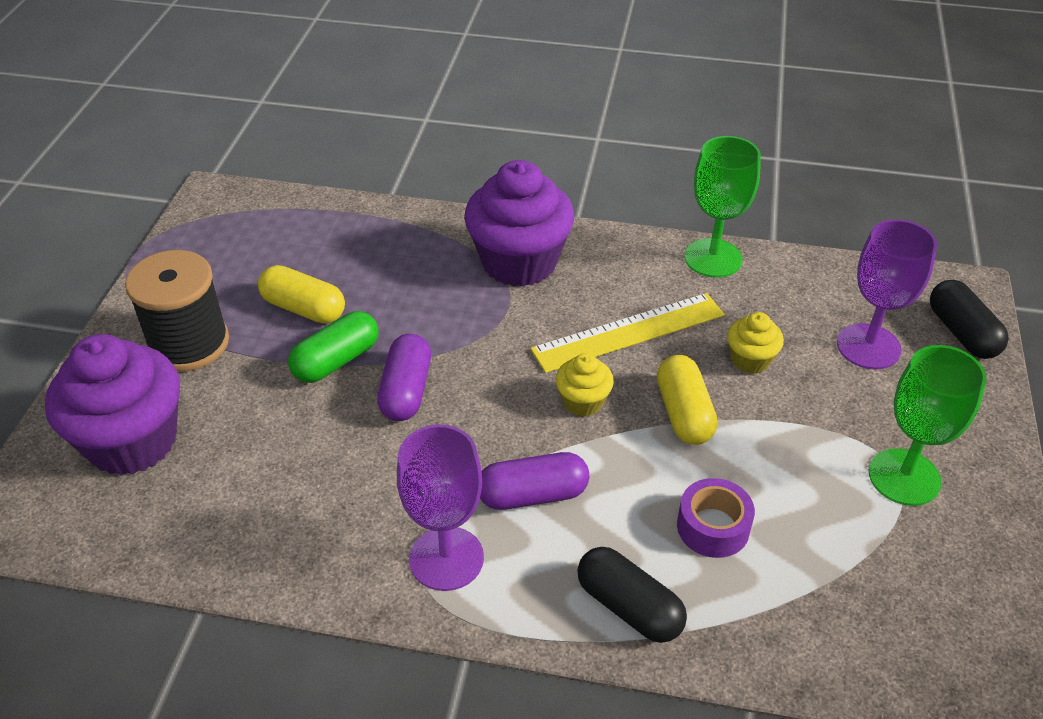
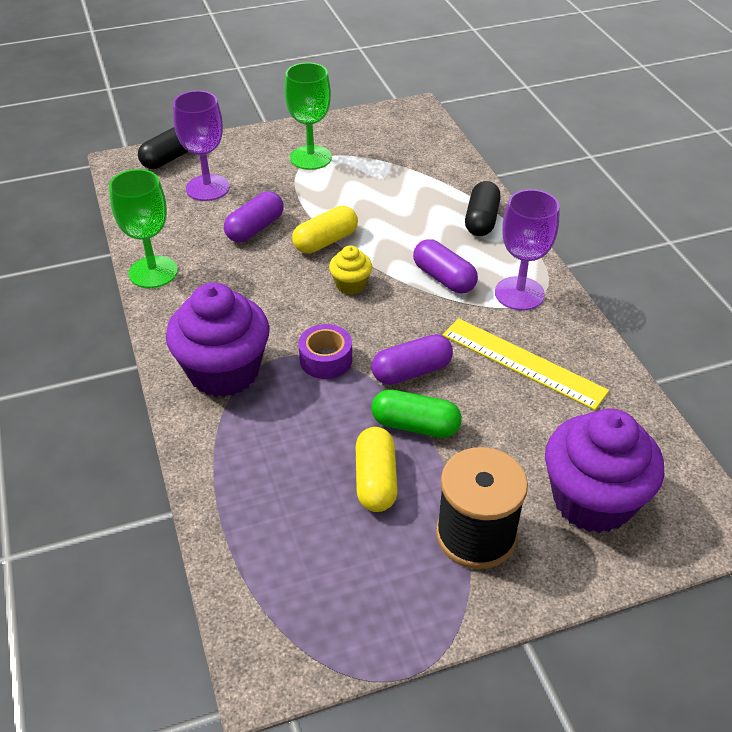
camera: 120 degrees left, 0 degrees up
(628, 332) = (267, 287): yellow ruler -> yellow ruler (523, 363)
(713, 527) = (403, 208): purple tape -> purple tape (326, 359)
(750, 360) = (255, 228): yellow cupcake -> purple capsule

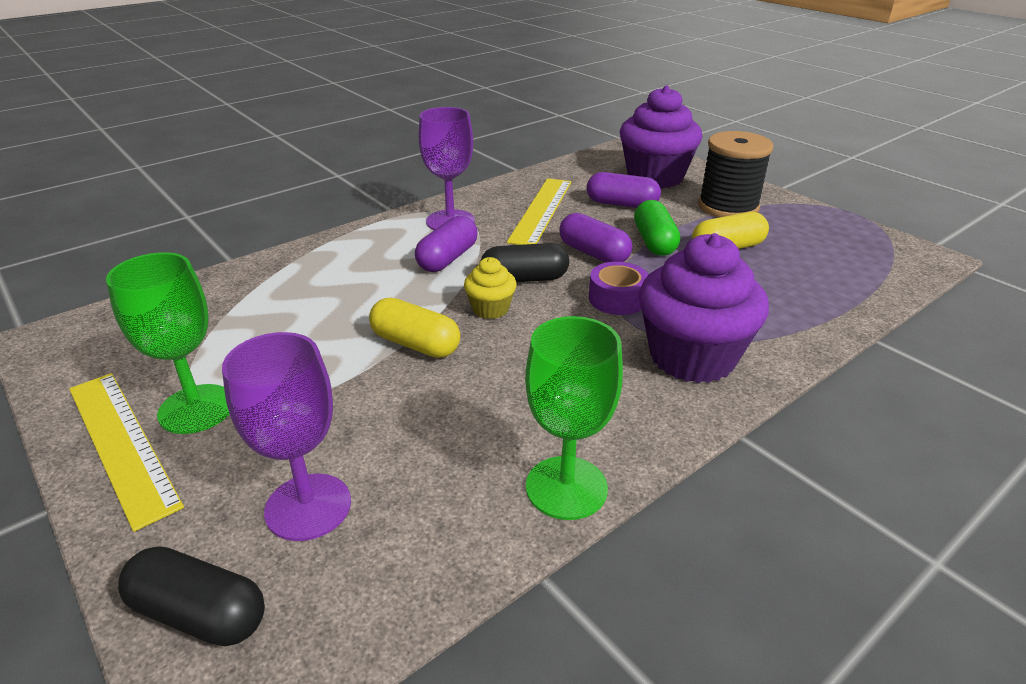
camera: 110 degrees left, 10 degrees down
(255, 228) = (410, 413): purple capsule -> purple capsule (621, 204)
(296, 137) = (122, 443): none -> yellow ruler
(481, 220) = (334, 253): black capsule -> black capsule (524, 279)

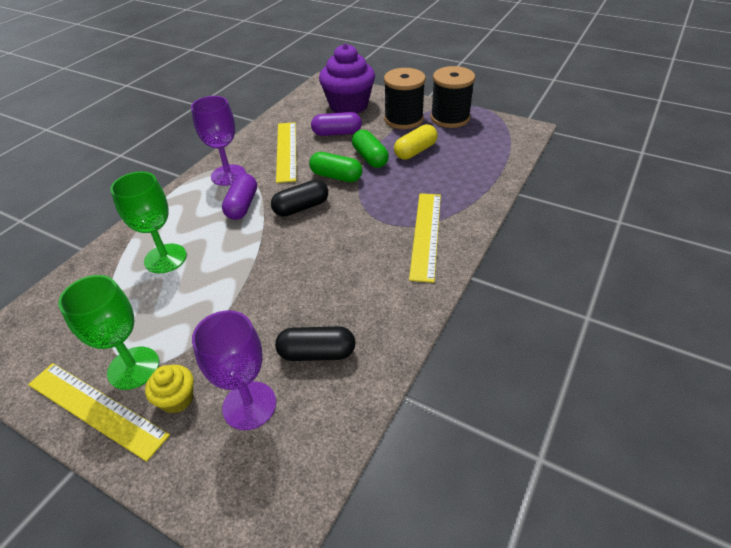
camera: 20 degrees left, 10 degrees up
(199, 614) = (223, 492): black capsule -> black capsule (317, 353)
(415, 344) = (255, 276): yellow capsule -> none
(490, 309) = (290, 236): yellow cupcake -> yellow cupcake (177, 399)
(566, 487) = (393, 340): green goblet -> green goblet (165, 258)
(593, 253) = (336, 176): purple capsule -> green capsule
(617, 299) = (366, 206): purple tape -> none
(692, 357) = (426, 234): purple cupcake -> yellow ruler
(801, 218) = (450, 118): none -> black spool

